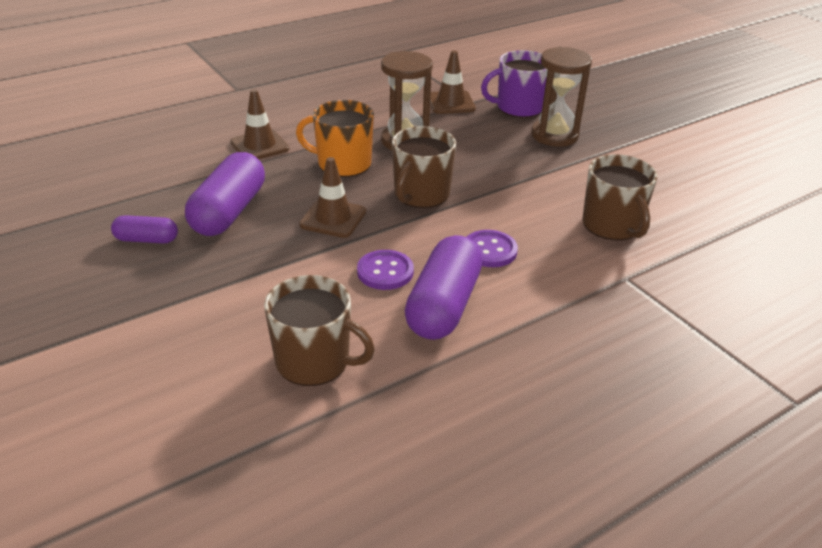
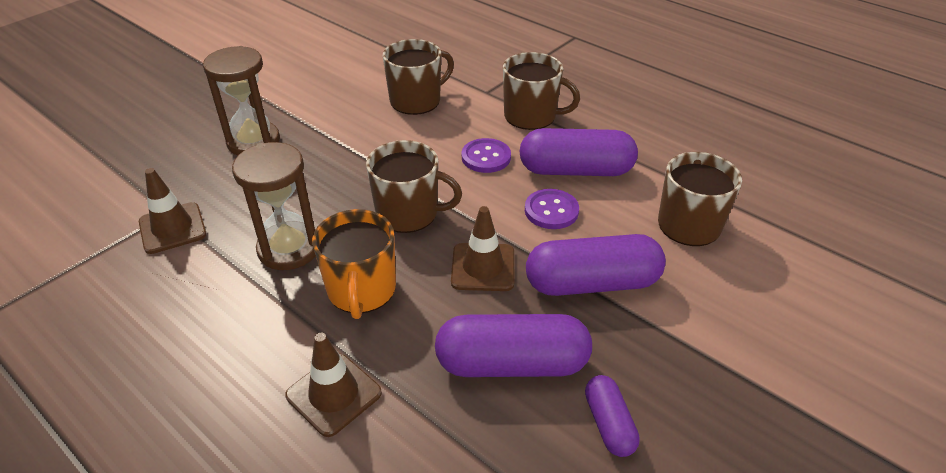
camera: 105 degrees left, 5 degrees up
(277, 270) = (592, 283): none -> purple capsule
(518, 107) = (184, 172): purple mug -> none
(563, 300) = (531, 116): none -> brown mug

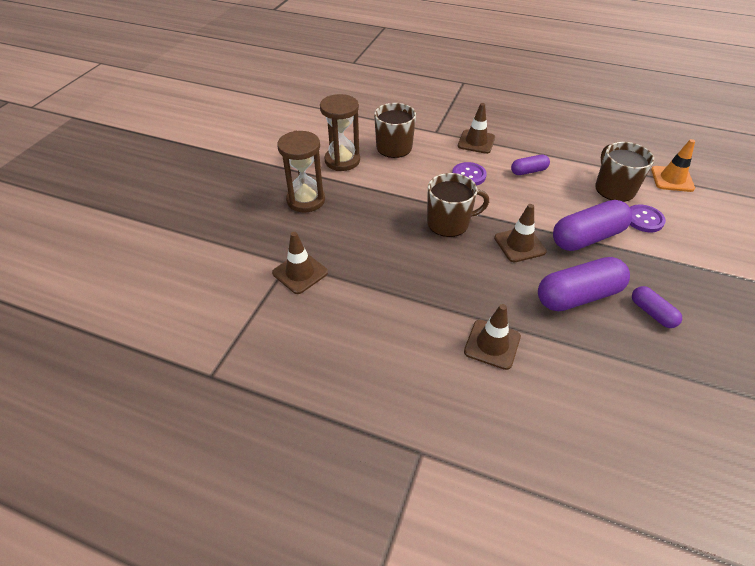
camera: 20 degrees left, 5 degrees up
(289, 248) = (391, 265): brown hourglass -> brown hourglass (342, 160)
(361, 290) = (458, 278): orange mug -> none
(531, 116) = (476, 142): brown mug -> brown traffic cone
(551, 211) = (533, 200): purple button -> purple button (644, 219)
(576, 170) = (528, 171): purple capsule -> purple capsule, size x0.53
(796, 231) = (672, 179): none -> orange traffic cone

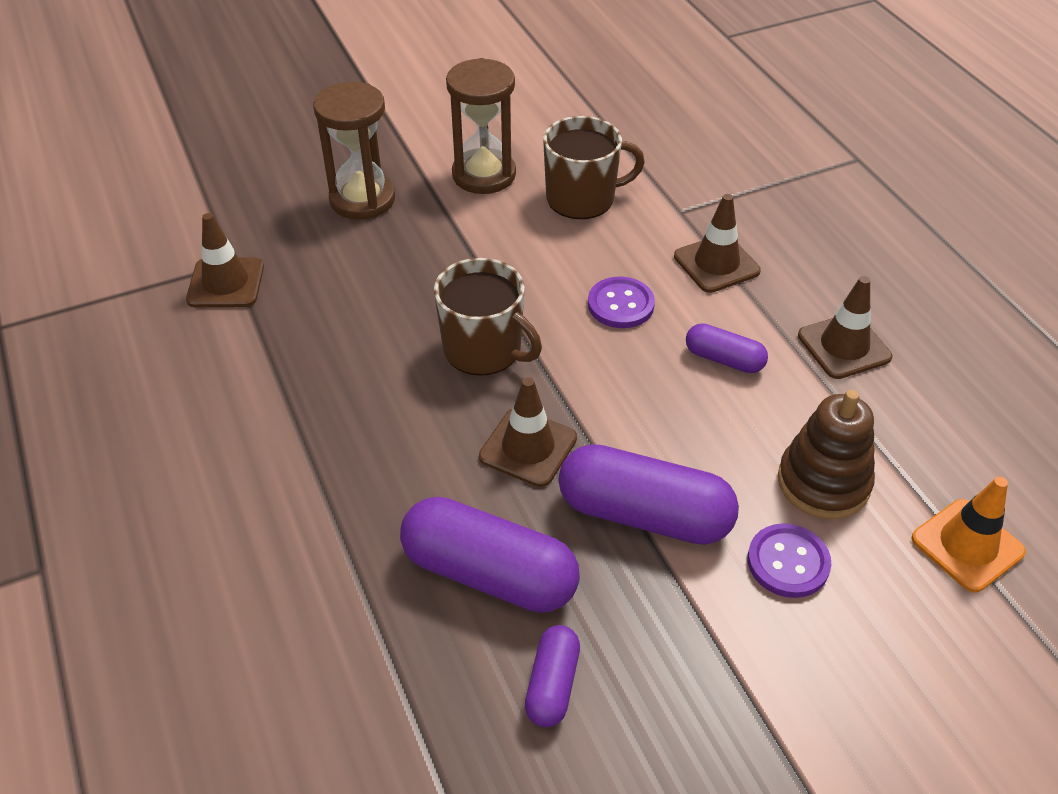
camera: 45 degrees right, 0 degrees up
(492, 344) = (287, 533): brown traffic cone -> brown traffic cone (844, 346)
(614, 189) = (823, 482): brown mug -> brown stacking toy

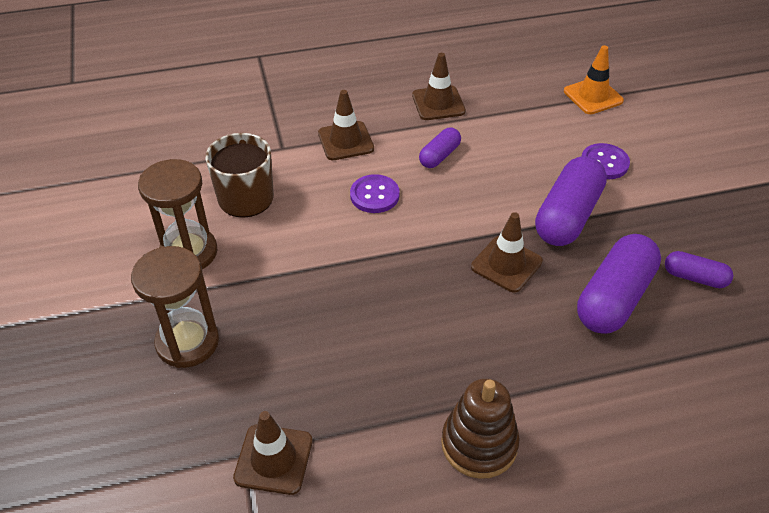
camera: 80 degrees left, 0 degrees up
(484, 349) = (404, 277): brown mug -> none
(823, 482) = (547, 136): brown stacking toy -> brown stacking toy (479, 444)

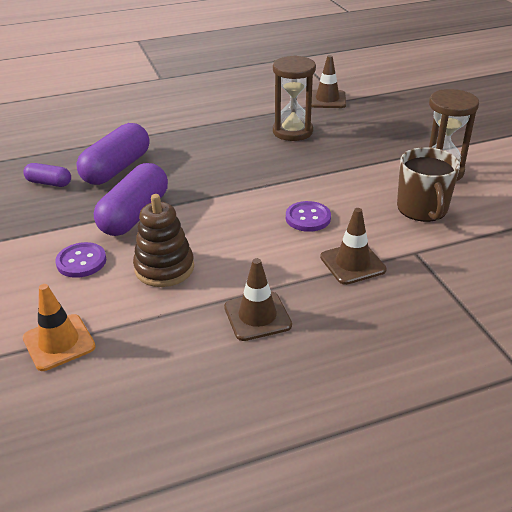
camera: 175 degrees right, 10 degrees down
(187, 342) = (405, 132): brown hourglass -> brown hourglass (292, 131)
(439, 156) = (251, 256): purple capsule -> none
(479, 444) = (218, 110): brown stacking toy -> brown stacking toy (164, 268)
(506, 264) = (193, 181): brown traffic cone -> none

